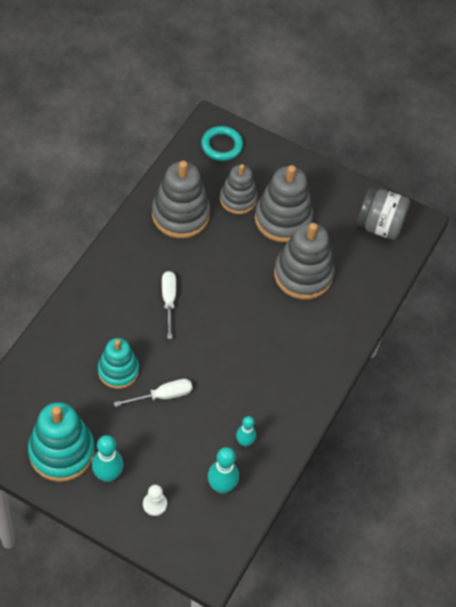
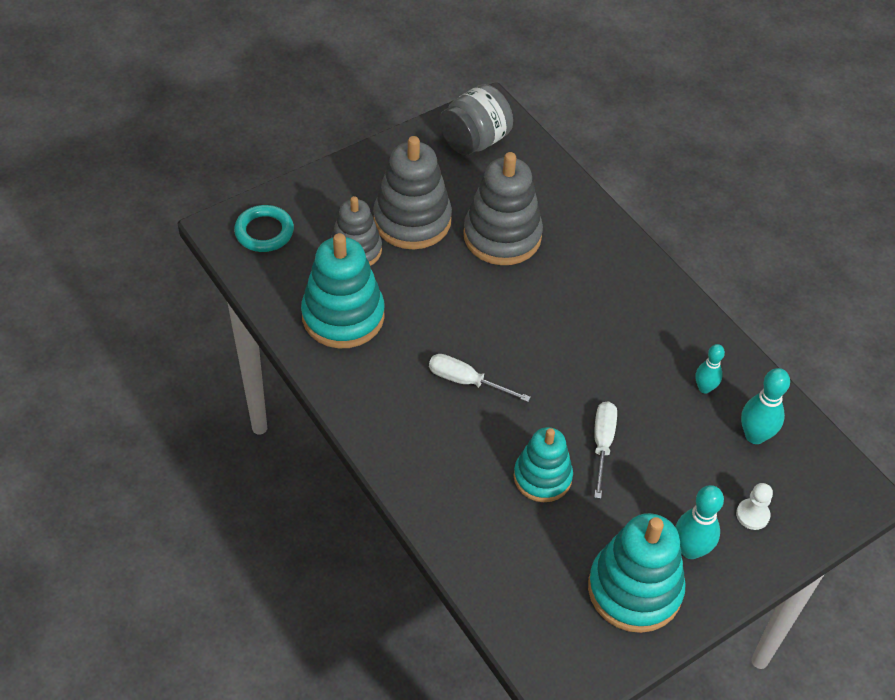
camera: 60 degrees left, 5 degrees down
(180, 215) = (343, 316): grey stacking toy -> turquoise stacking toy

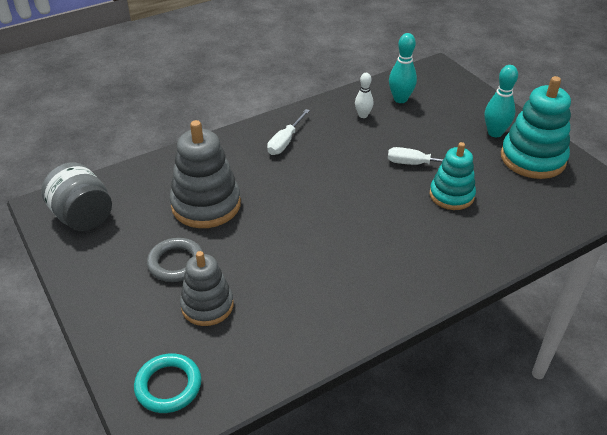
camera: 85 degrees left, 10 degrees down
(343, 316) = (291, 315): turquoise stacking toy -> none
(412, 220) = (176, 263): grey stacking toy -> grey ring
(466, 381) = (364, 233): white screwdriver -> white screwdriver (285, 141)
(704, 388) = (363, 115): turquoise bowling pin -> white bowling pin
(752, 515) = (462, 106): white pawn -> none

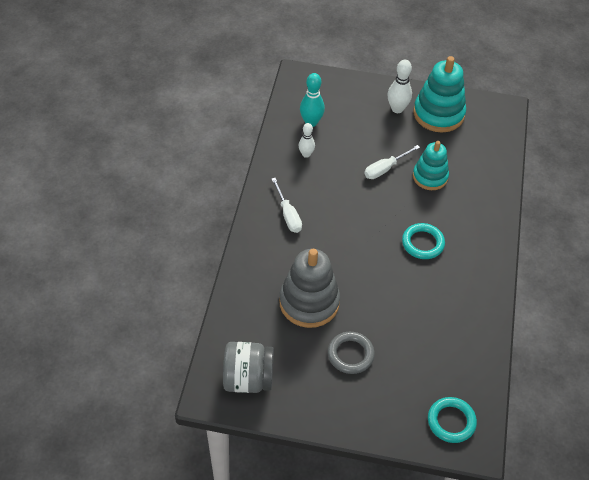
camera: 50 degrees left, 10 degrees up
(207, 305) = (405, 362): grey stacking toy -> none
(366, 235) = (423, 243): none -> turquoise ring
(495, 133) = (397, 109): turquoise bowling pin -> white bowling pin

